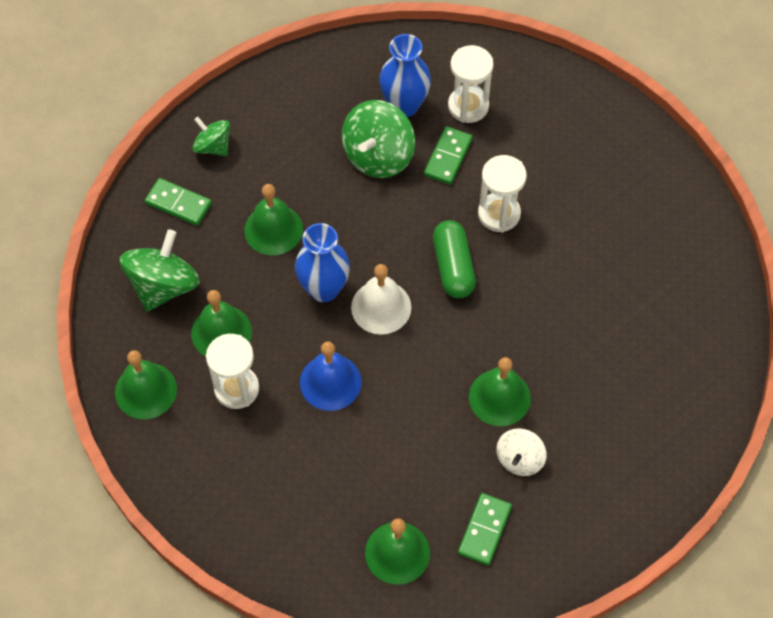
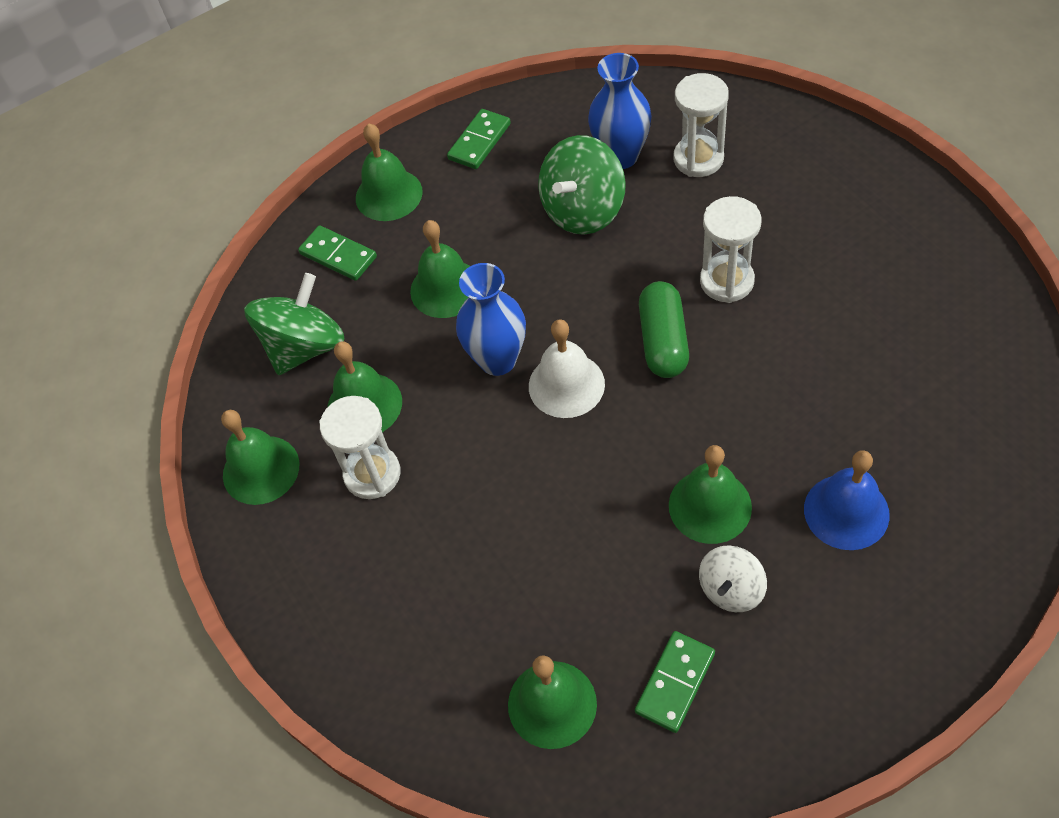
camera: 15 degrees right, 5 degrees down
(213, 146) = (389, 194): green spinning top -> green bell
(330, 382) = (491, 473): blue bell -> blue bell (846, 511)
(448, 157) = (668, 214): green domino -> green domino (479, 141)

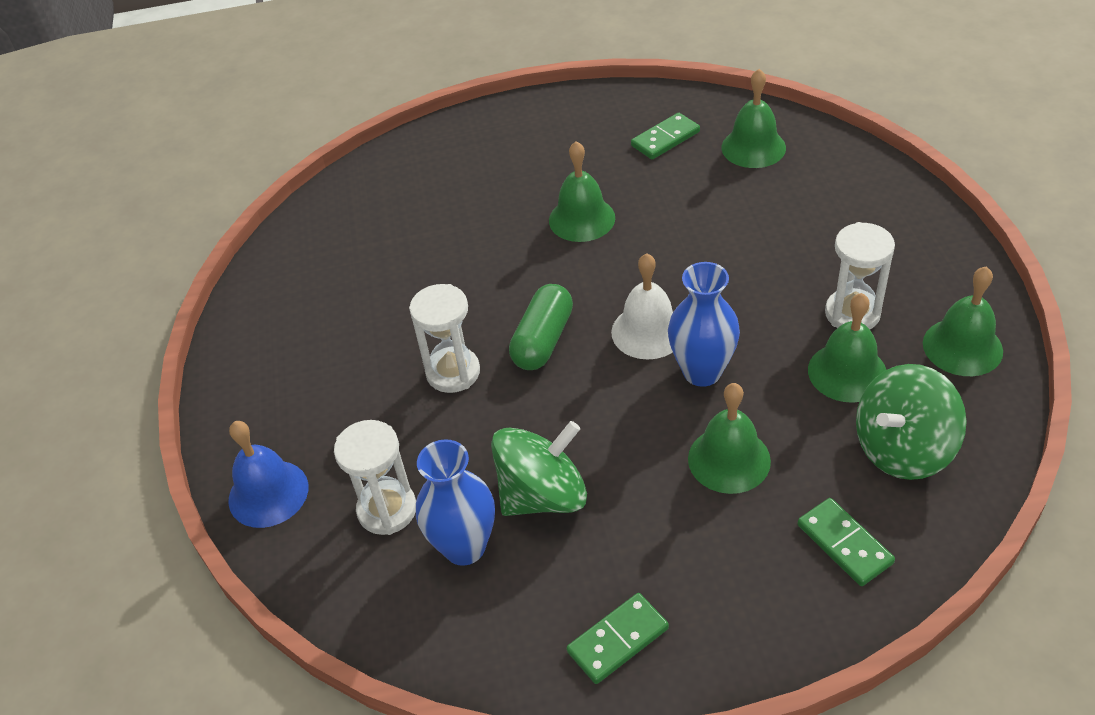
camera: 160 degrees left, 10 degrees down
(389, 194) = (761, 606): green bell -> none
(731, 589) = (598, 172): white spinning top -> none
(846, 511) = (489, 191): blue bell -> blue bell (268, 493)

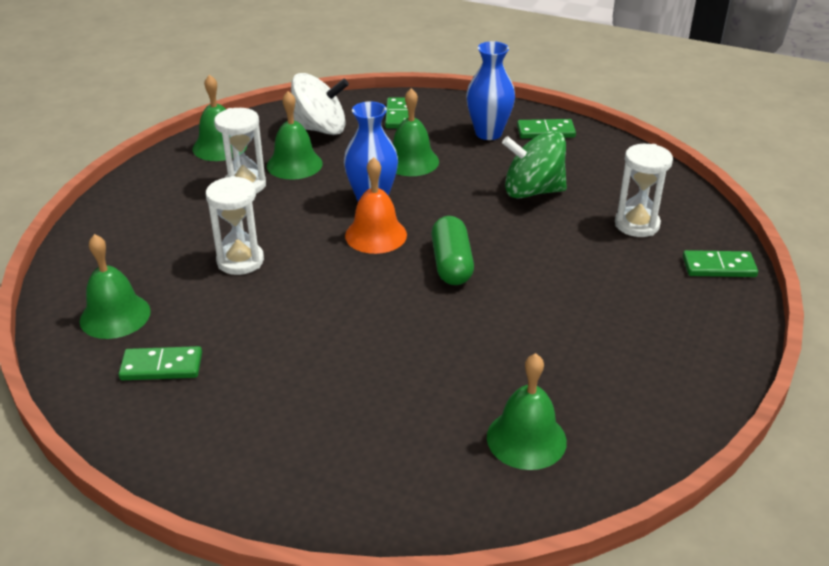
camera: 150 degrees left, 10 degrees down
(268, 493) = (719, 267): blue bell -> green domino
(453, 372) = (535, 275): white hourglass -> white hourglass (240, 261)
(464, 547) = (599, 190): blue vase -> blue vase (488, 133)
(543, 340) = (451, 264): green capsule -> green capsule turned 60 degrees counterclockwise
(582, 219) = (323, 334): green bell -> green bell (526, 439)
(648, 331) = (376, 235): white bell -> orange bell
(902, 448) = (320, 129): green spinning top -> white spinning top

